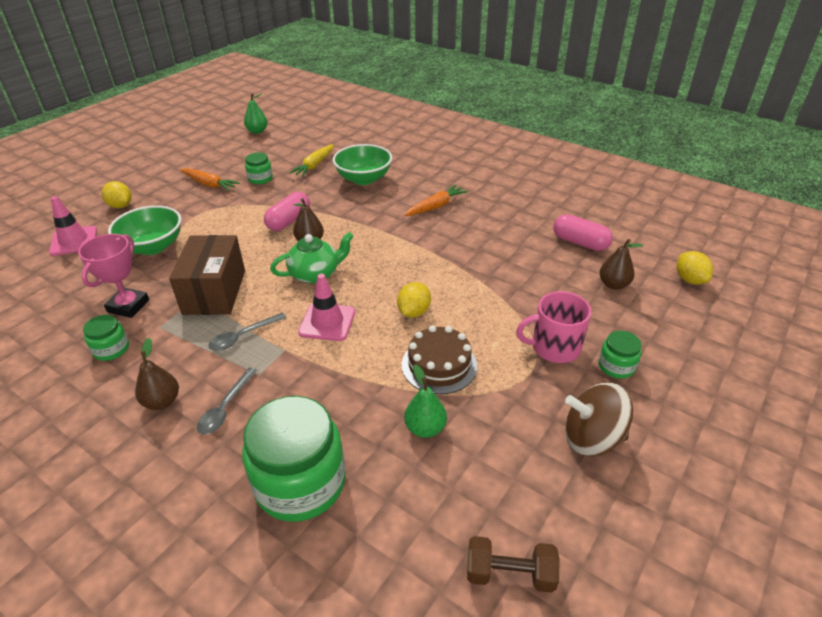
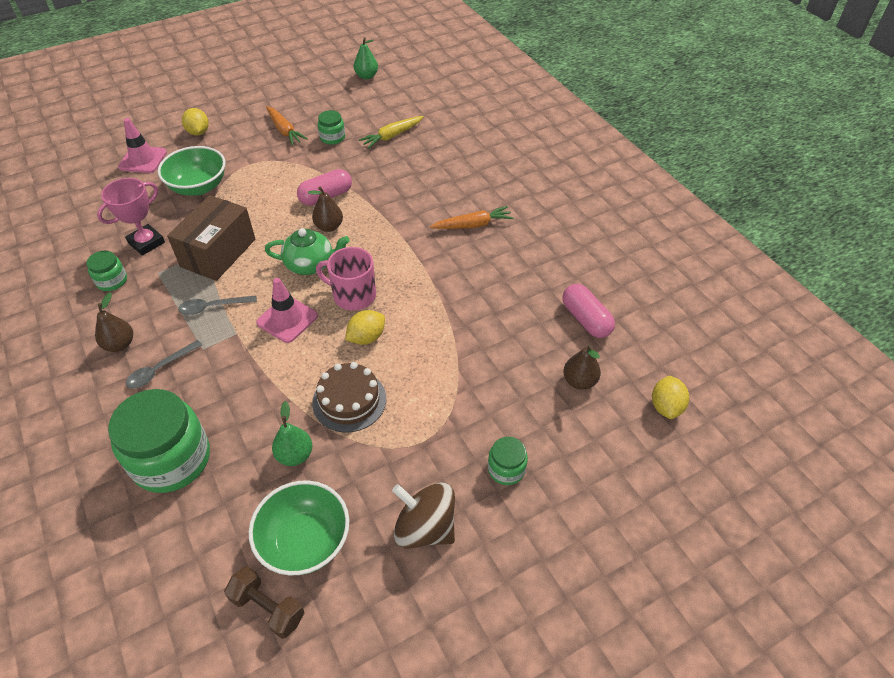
camera: 25 degrees right, 10 degrees up
(363, 179) = (427, 168): green bowl -> green bowl (305, 541)
(554, 347) = (464, 425): pink mug -> pink mug (353, 295)

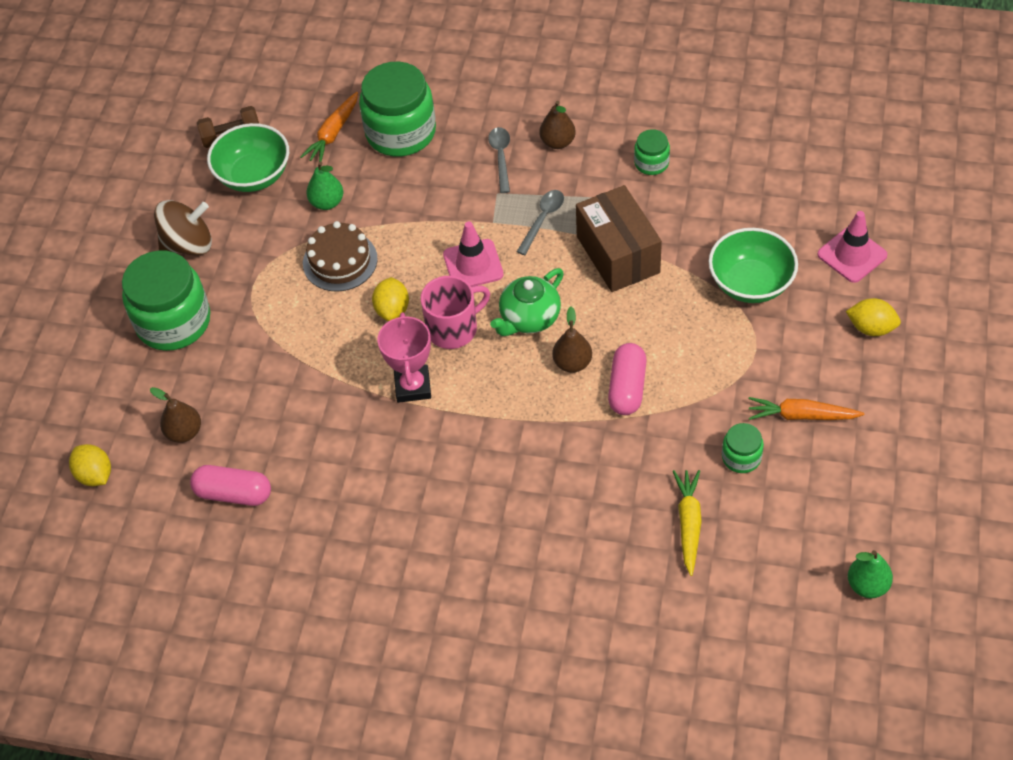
camera: 135 degrees right, 5 degrees up
(146, 243) = (688, 206): pink trophy -> pink trophy (413, 386)
(473, 225) = (449, 495): orange carrot -> orange carrot (333, 134)
(506, 469) = (173, 322): green jar -> green jar, size x2.10

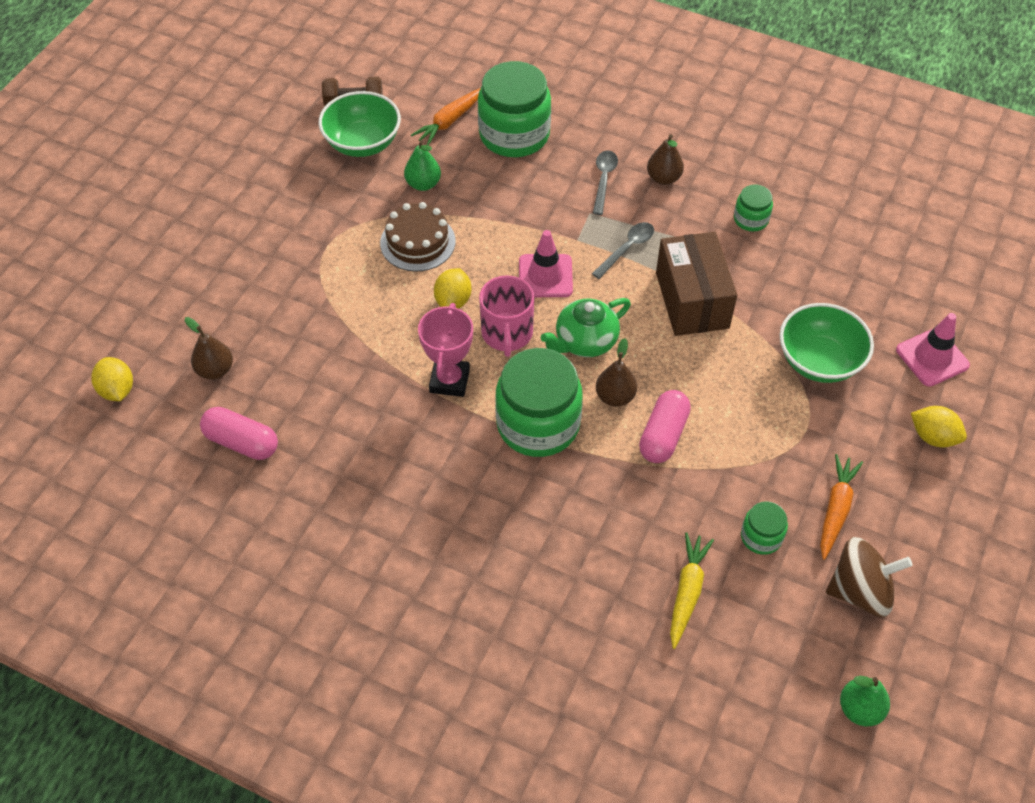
camera: 10 degrees right, 0 degrees up
(173, 322) = (241, 262): green jar -> green jar (538, 424)
(188, 244) = (280, 193): brown spinning top -> brown spinning top (860, 591)
(453, 328) = (507, 333): pink mug -> pink mug turned 105 degrees clockwise
(801, 415) = (836, 509): orange carrot -> orange carrot turned 90 degrees clockwise

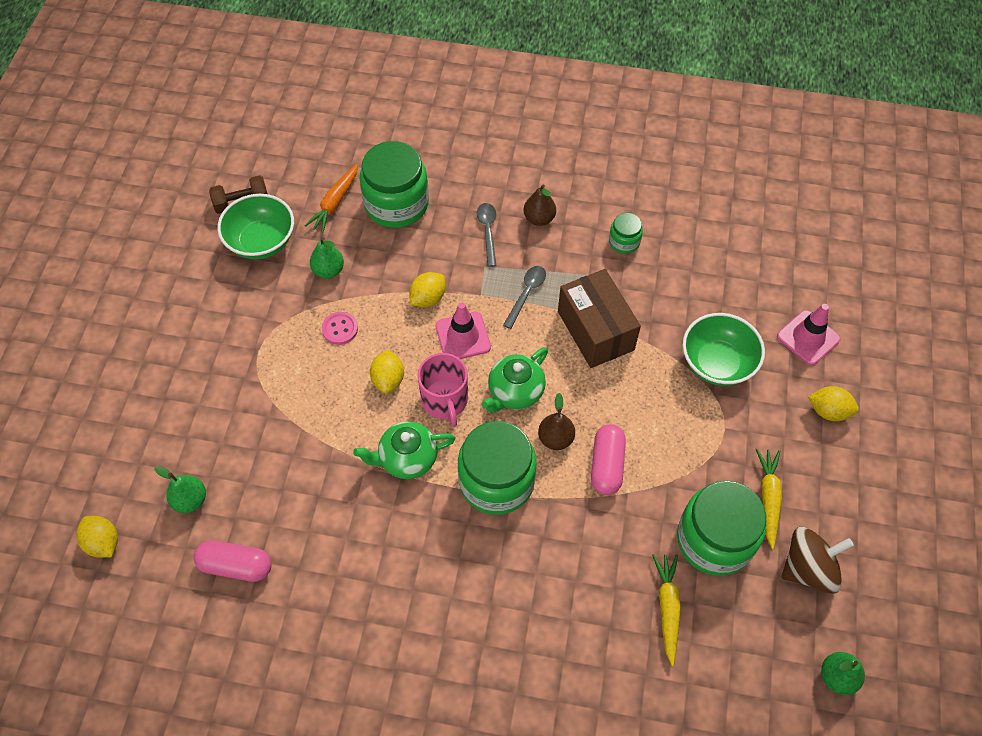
camera: 15 degrees left, 5 degrees up
(215, 370) = (190, 500): brown pear -> green pear
(417, 242) = (340, 329): brown cake -> pink button
(449, 380) = (407, 458): pink trophy -> green teapot
(519, 232) = (428, 298): none -> yellow lemon
(761, 537) = (714, 540): green jar -> green jar, size x2.10
(836, 509) = (768, 498): orange carrot -> yellow carrot

